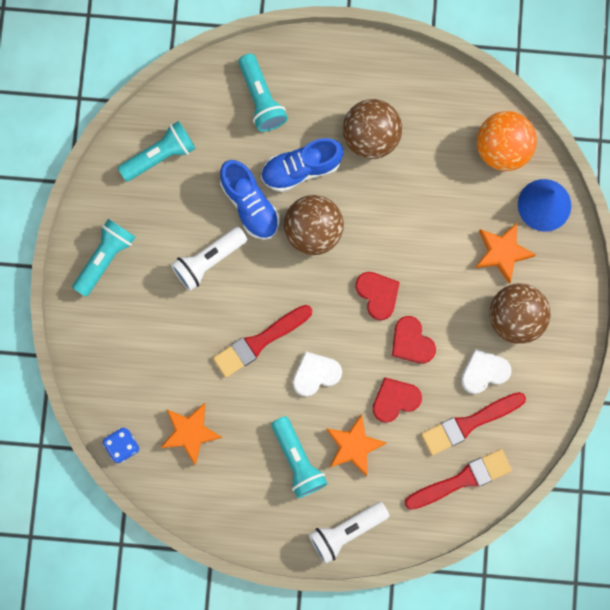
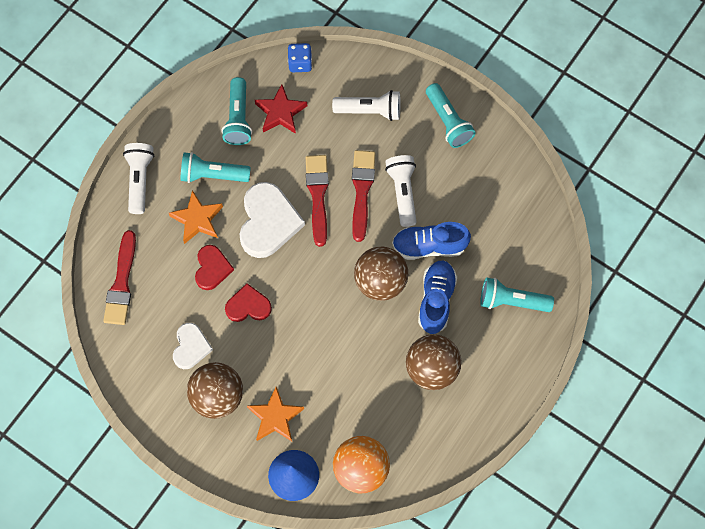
camera: 120 degrees right, 10 degrees down
(137, 342) = (370, 111): none -> white flashlight
(160, 155) = (507, 201): turquoise flashlight -> turquoise flashlight (238, 118)
(190, 433) = (280, 112): orange star -> red star
(315, 374) = (268, 222): white heart -> white heart, size x1.70
(377, 294) = (301, 301): red heart -> none
(469, 423) = (159, 312): red brush -> red brush (362, 191)

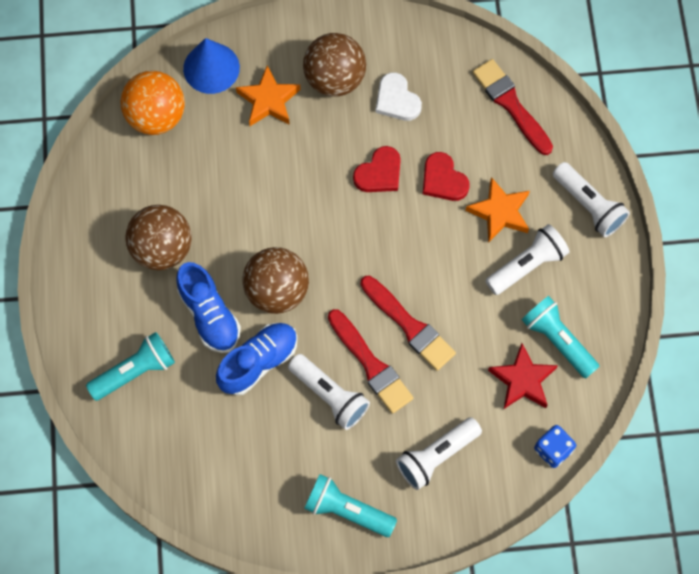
camera: 140 degrees right, 0 degrees up
(213, 174) = (527, 265): turquoise flashlight -> white flashlight
(268, 222) = (432, 262): white heart -> none

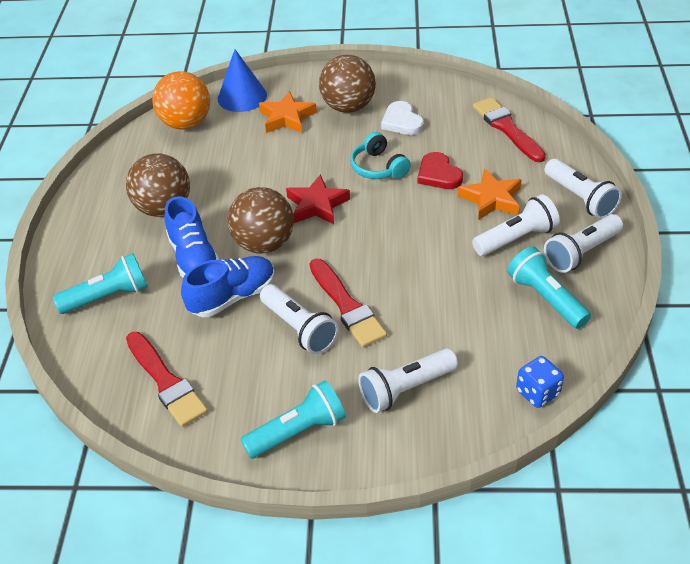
camera: 10 degrees right, 25 degrees down
(347, 510) = (298, 431): turquoise flashlight -> turquoise flashlight turned 120 degrees clockwise
(379, 173) = (378, 167): red heart -> turquoise headphones
(409, 325) = (391, 277): red brush -> red brush (166, 382)
(522, 380) = (506, 329): red star -> red star (317, 205)
(589, 280) = (581, 253): none -> white flashlight

